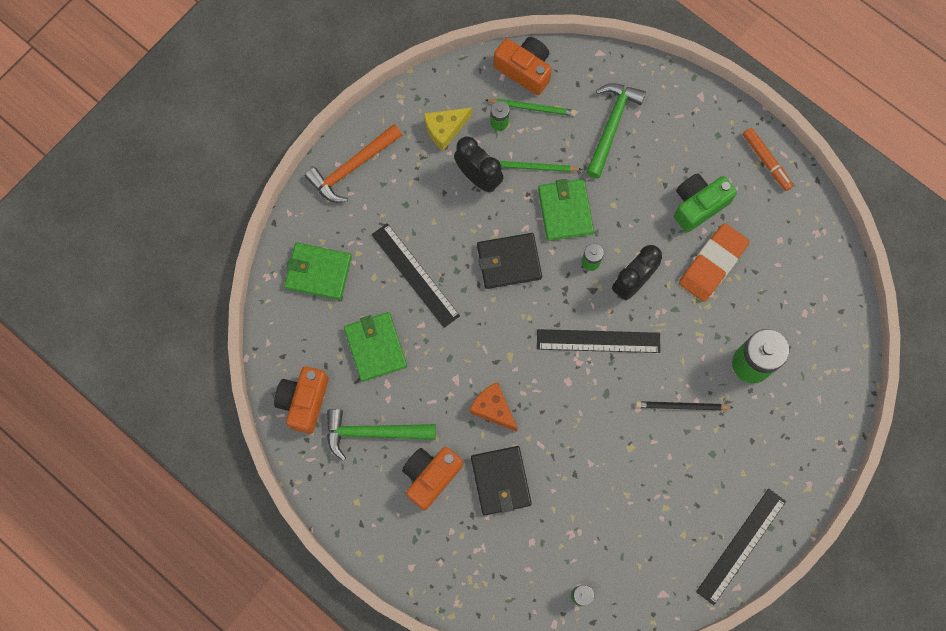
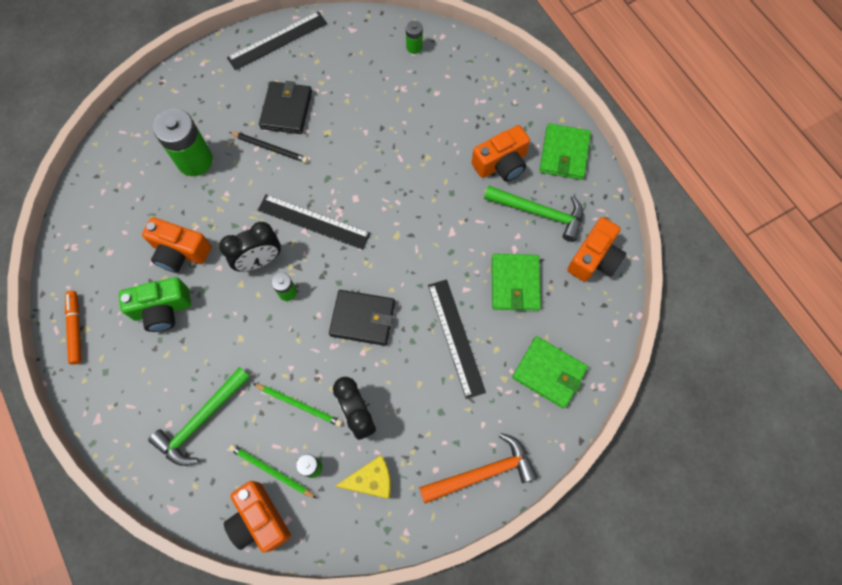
camera: 160 degrees left, 5 degrees down
(493, 408) = (428, 198): orange cheese -> none
(500, 481) = (444, 142): black wallet -> black wallet (286, 110)
(565, 211) = (288, 348): green wallet -> green wallet (564, 153)
(712, 264) = (180, 252): orange eraser -> orange camera

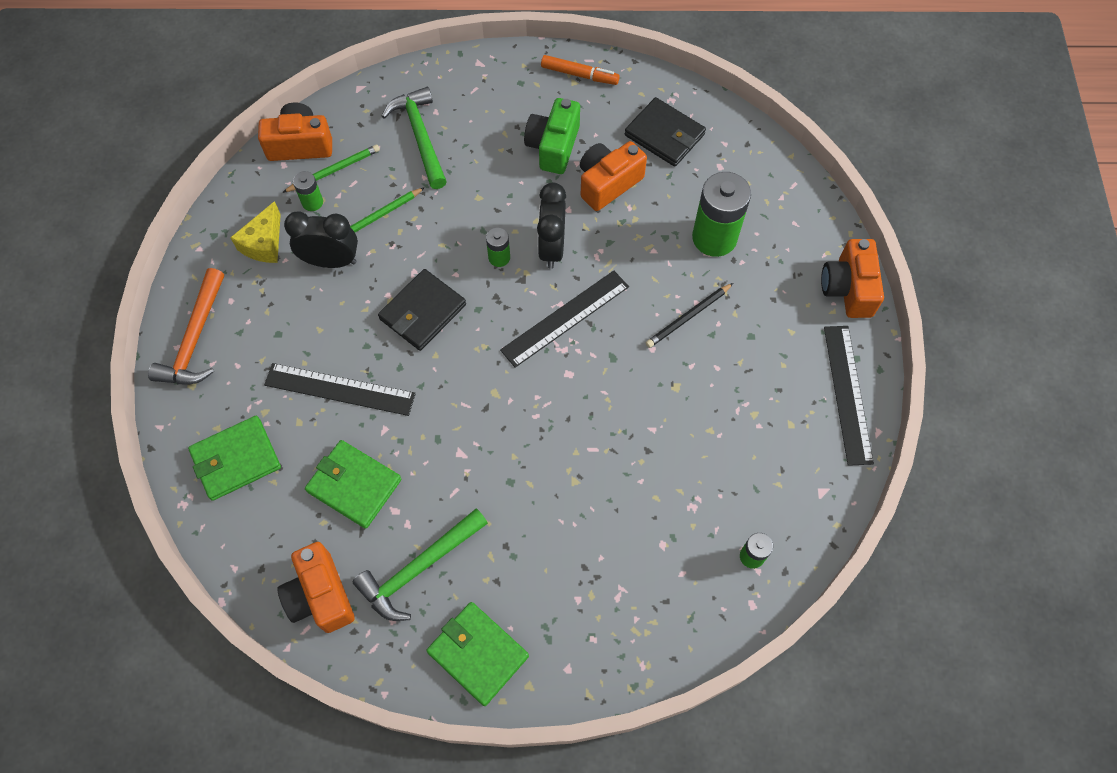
camera: 120 degrees right, 5 degrees down
(286, 110) = (733, 357): black wallet -> black wallet (664, 135)
(501, 164) = (512, 564): orange camera -> orange camera (848, 288)

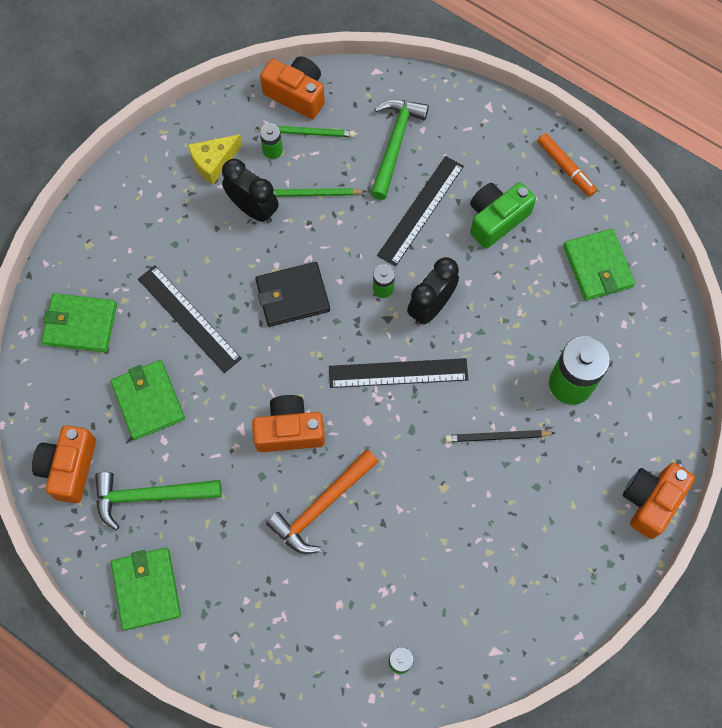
camera: 35 degrees right, 5 degrees up
(195, 340) = (113, 210): orange hammer -> orange hammer (321, 506)
(608, 183) = (517, 280): orange camera -> orange camera (289, 431)
(664, 135) = (597, 266): black wallet -> green wallet
(847, 393) = (579, 588): black ruler -> black ruler (421, 210)

